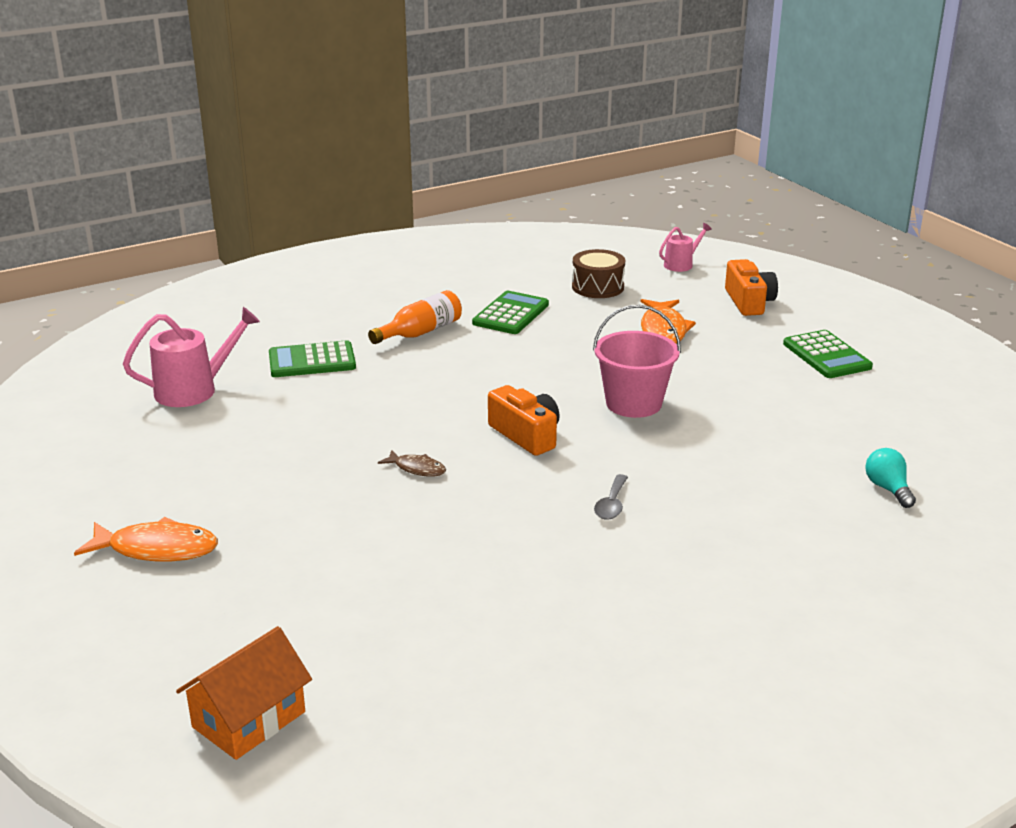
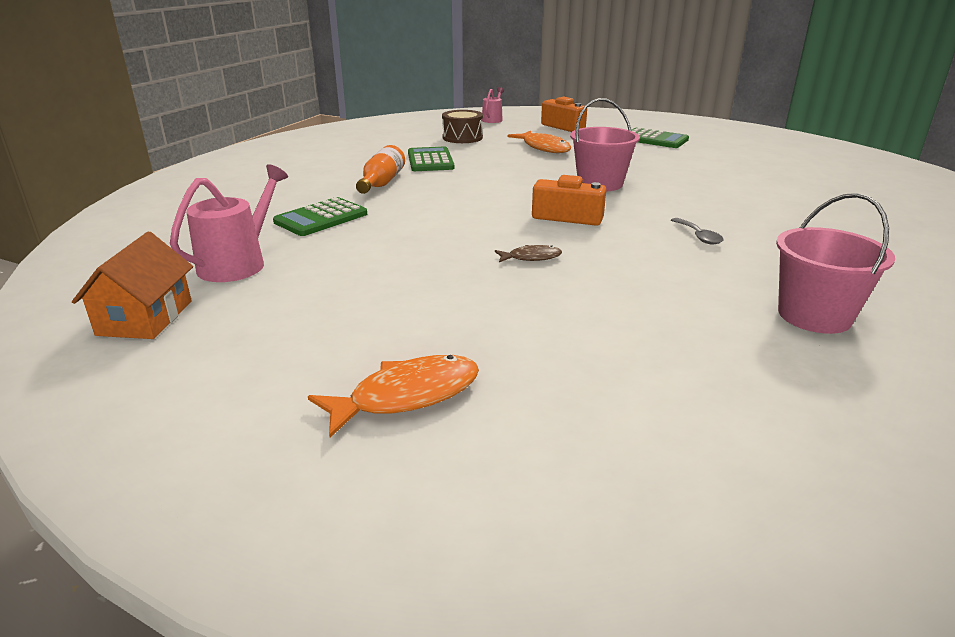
camera: 35 degrees left, 0 degrees up
(249, 719) = (770, 508): orange house -> orange house (145, 318)
(553, 623) = (814, 316): none -> pink bucket
(888, 489) = (813, 185): turquoise light bulb -> none

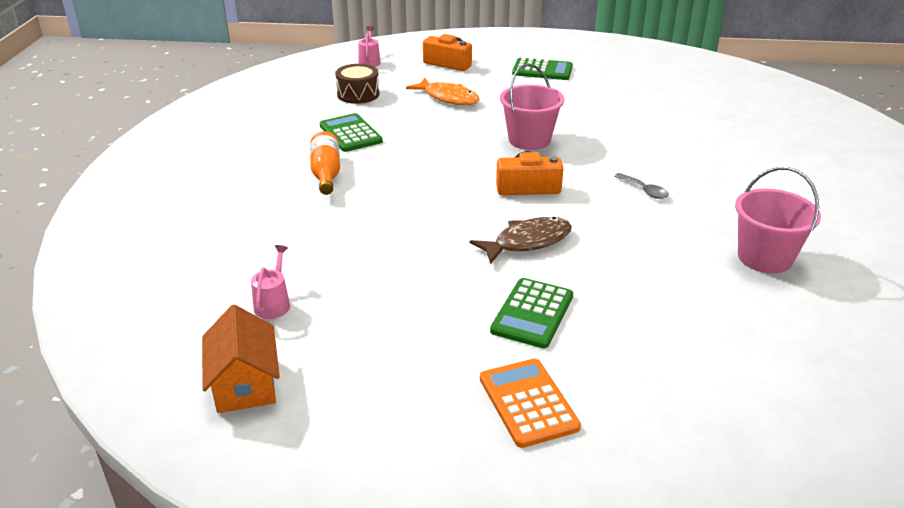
camera: 20 degrees left, 5 degrees up
(237, 263) = (273, 304): pink watering can -> pink watering can, size x0.58
(321, 218) = (304, 231): green calculator -> green calculator (532, 313)
(407, 396) = (528, 403): orange fish -> orange calculator
(531, 257) = (527, 242): brown fish -> brown fish, size x1.79

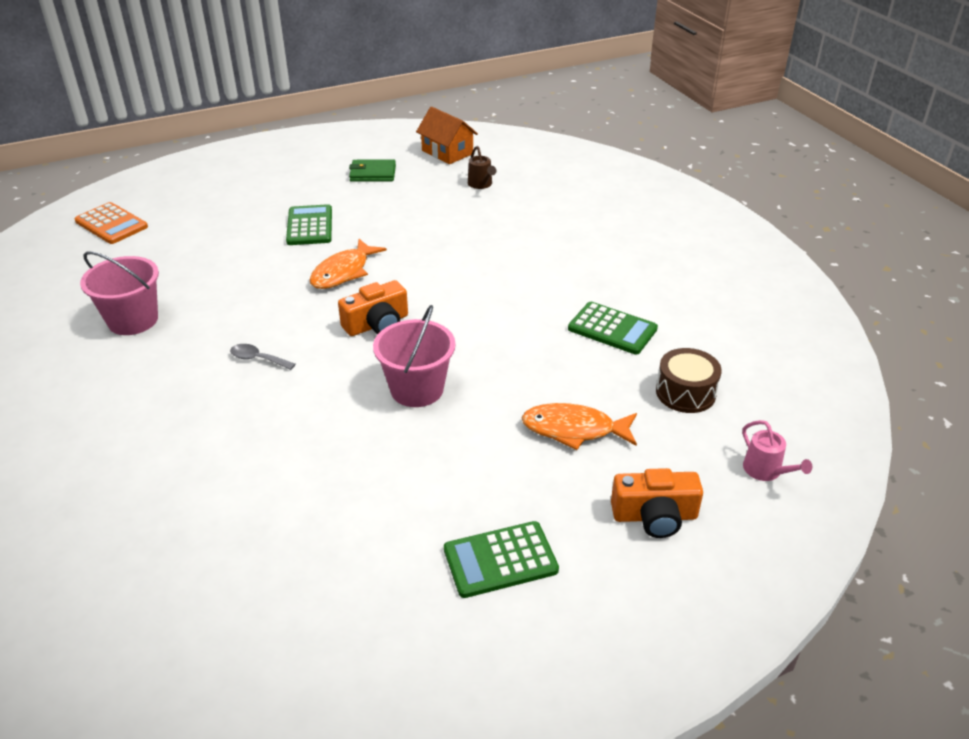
camera: 150 degrees right, 5 degrees up
(273, 304) = (481, 184): pink watering can -> brown watering can
(326, 174) = (572, 277): orange bottle -> none
(388, 379) = (373, 173): none -> green wallet
(527, 242) = (343, 272): brown fish -> orange fish
(528, 403) = (287, 185): orange calculator -> orange calculator (111, 224)

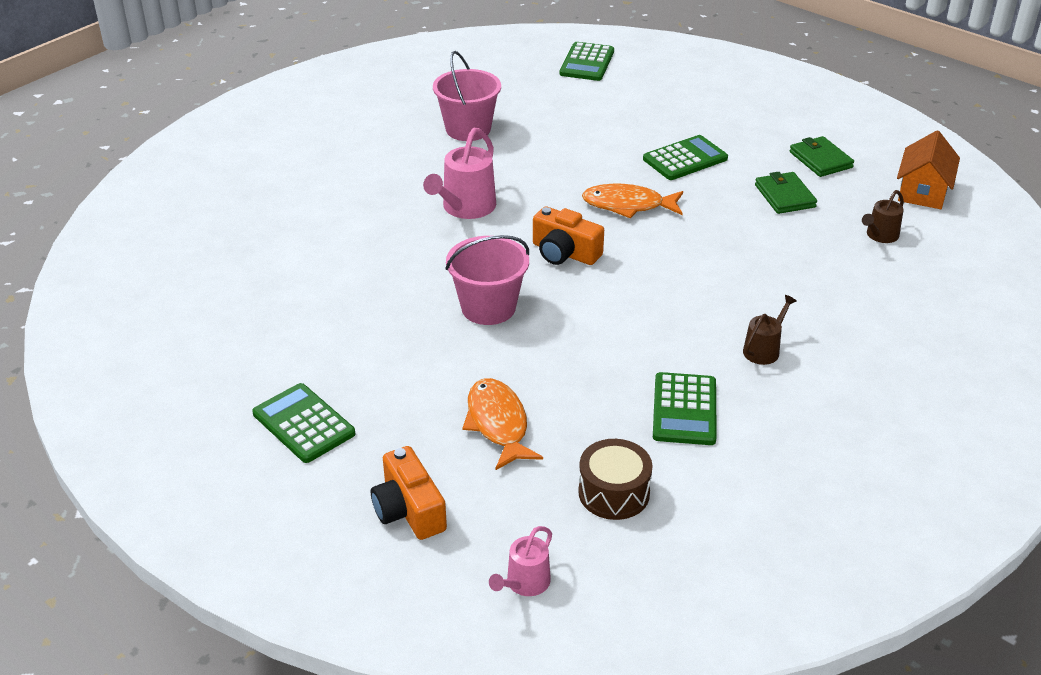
camera: 65 degrees right, 0 degrees up
(111, 224) = (587, 62): orange calculator -> green calculator
(258, 359) = (465, 207): grey spoon -> pink watering can
(401, 202) = (785, 196): none -> green wallet
(569, 272) = (763, 350): none -> brown watering can

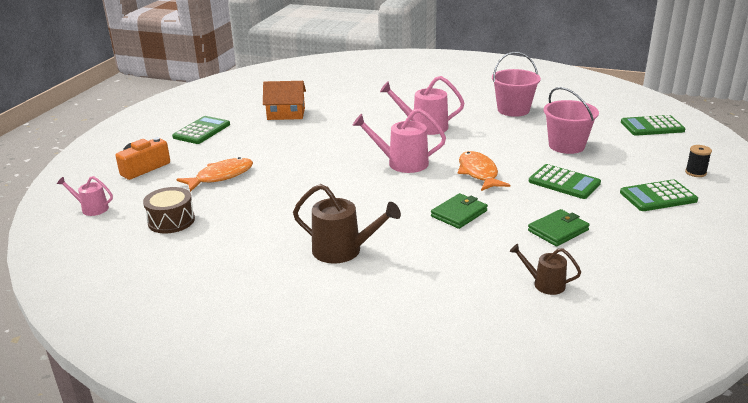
camera: 70 degrees right, 10 degrees down
(488, 307) = (327, 153): pink bucket -> pink bucket (566, 146)
(564, 253) = (402, 163): orange camera -> pink watering can
(684, 409) = (260, 231): green calculator -> green calculator (658, 196)
(708, 81) = (695, 173): none -> black spool
(763, 350) = (343, 250): brown watering can -> brown watering can, size x1.72
(820, 160) = (636, 239): green wallet -> green wallet (459, 214)
(923, 191) = (647, 300): orange house -> orange house (286, 114)

